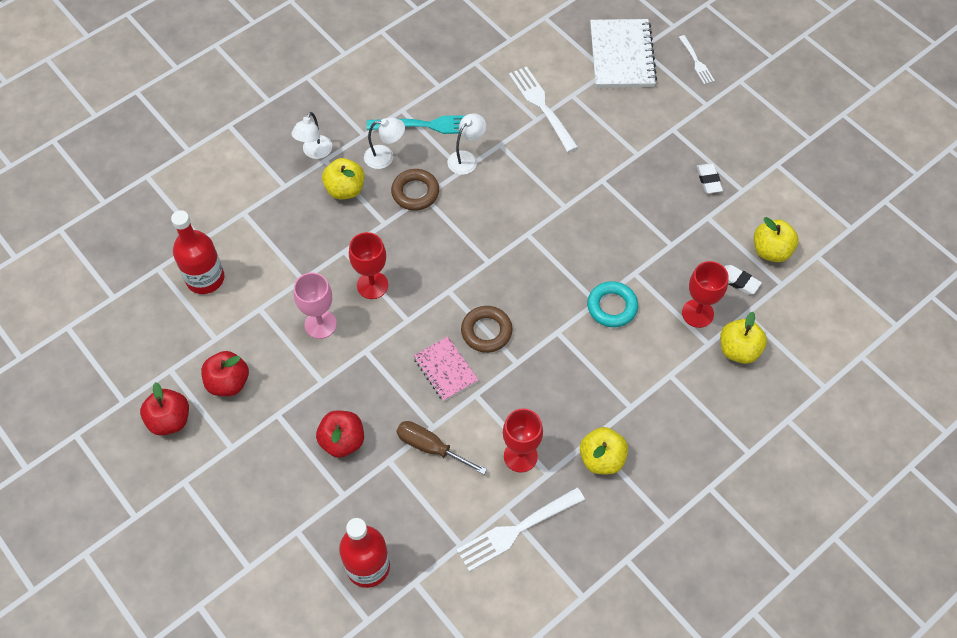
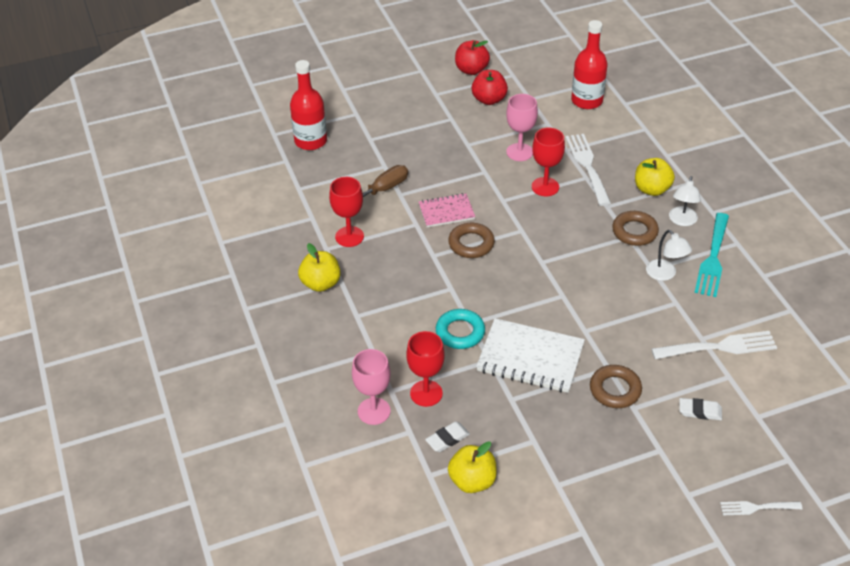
camera: 110 degrees right, 15 degrees down
(315, 152) = (699, 178): white lamp -> none
(342, 441) = (412, 146): red apple -> none
(516, 530) = (292, 219): white fork -> white fork (587, 166)
(622, 55) = (779, 437): white notebook -> white notebook (530, 358)
(624, 170) = (615, 390): none -> brown ring
(709, 180) = (580, 458): white eraser -> white eraser (700, 411)
(738, 350) = (374, 411): yellow apple -> pink goblet

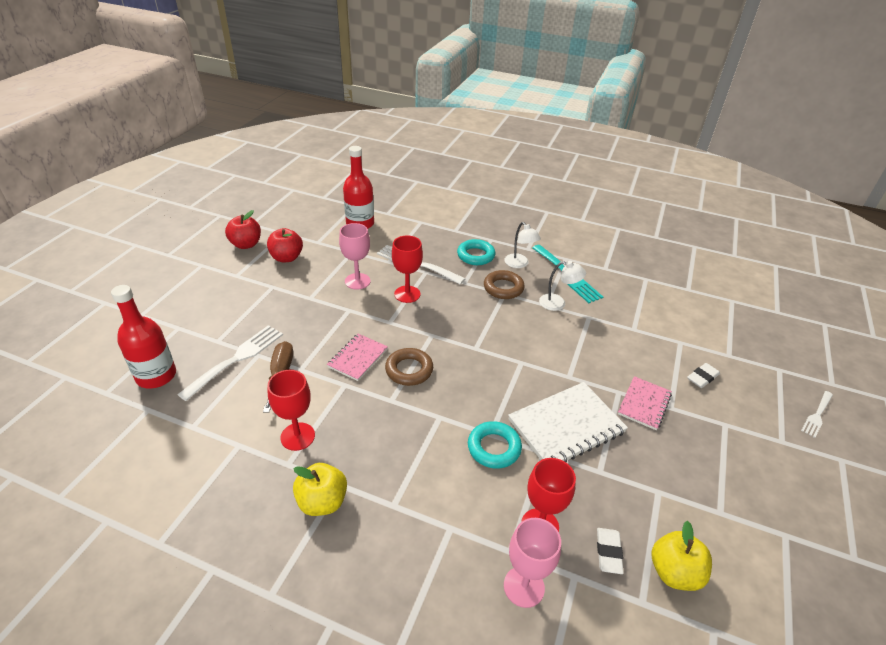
camera: 50 degrees left, 5 degrees down
(615, 390) = (644, 404): brown ring -> pink notebook
(651, 189) = (475, 255): yellow apple -> turquoise ring
(719, 347) = (649, 327): white fork -> white fork (236, 359)

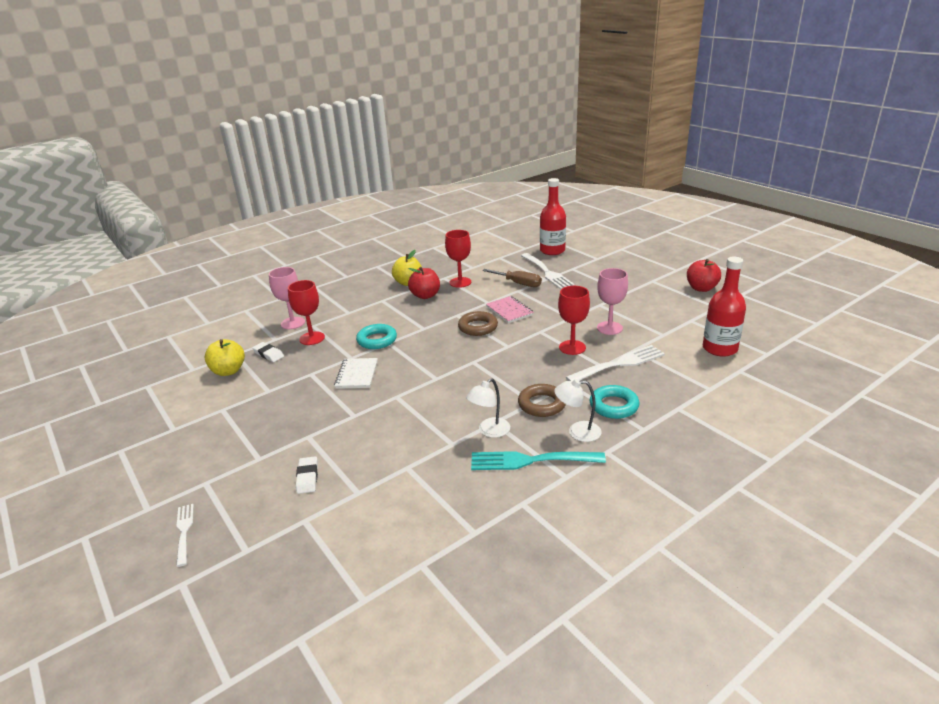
camera: 125 degrees right, 10 degrees down
(287, 258) = (668, 303): red apple -> red apple (425, 295)
(566, 426) = (357, 375): white notebook -> white notebook, size x0.60
(644, 404) = (328, 423): pink notebook -> none

